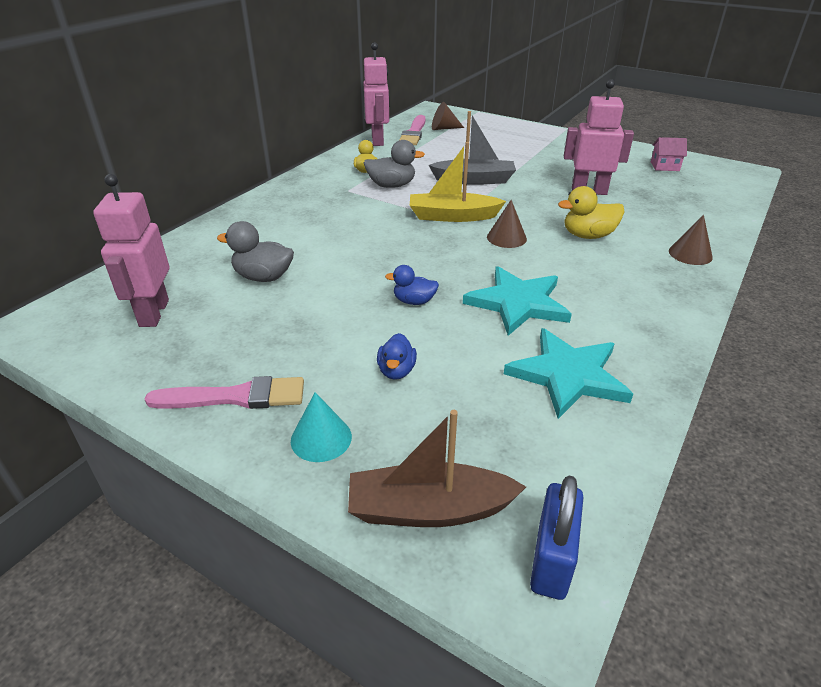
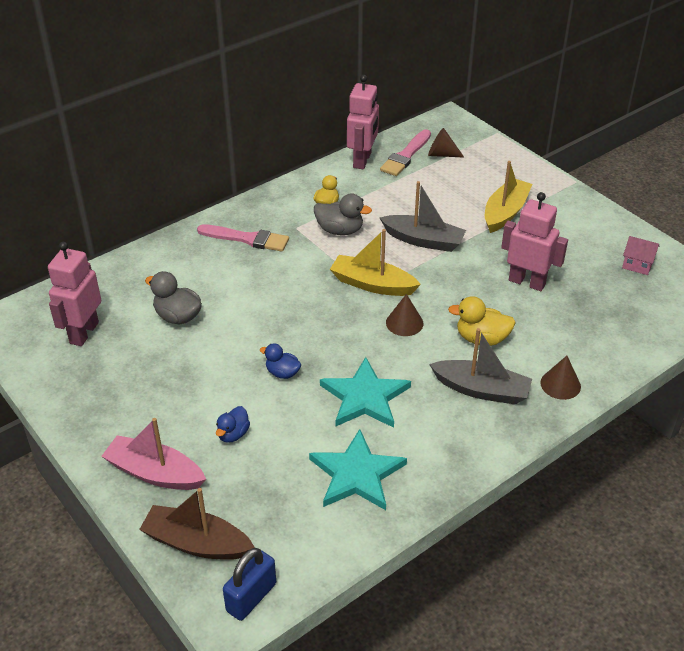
camera: 20 degrees right, 5 degrees up
(235, 397) = (113, 424): pink brush -> pink brush (247, 239)
(321, 438) = (154, 473): turquoise cone -> pink boat
(528, 153) = (505, 212): none -> yellow boat
(625, 273) = (481, 390): none -> grey boat

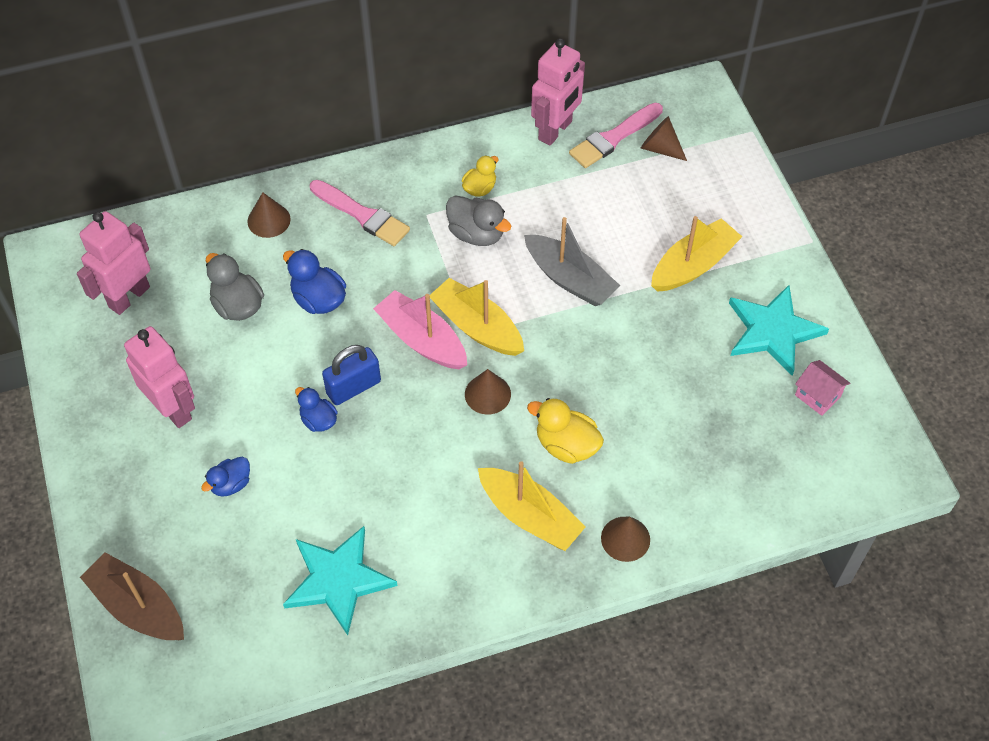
camera: 20 degrees right, 15 degrees up
(154, 473) = (131, 506): pink boat -> pink boat (422, 339)
(175, 258) = (269, 220): none -> brown cone
(241, 297) = (318, 299): none -> blue duck
(251, 597) = (165, 689): blue padlock -> blue padlock (353, 387)
(365, 397) = (393, 482): turquoise star -> turquoise star (773, 331)
(481, 390) = (530, 516): grey boat -> yellow boat
(527, 282) = (664, 380): pink robot -> pink robot (173, 409)

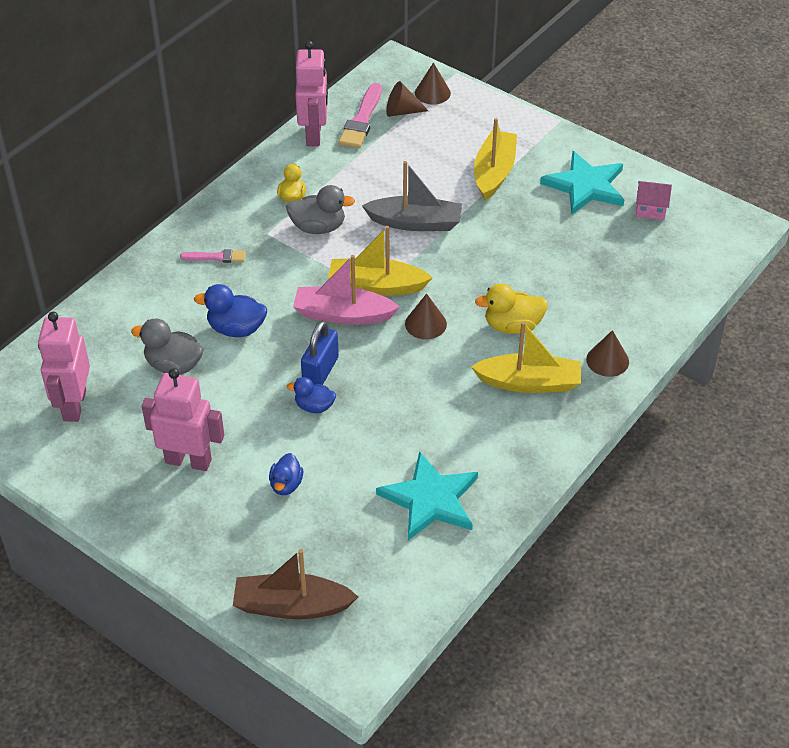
camera: 35 degrees left, 10 degrees down
(269, 220) = (143, 296): brown cone -> brown cone (432, 93)
(362, 215) = (216, 257): pink brush -> pink brush, size x0.59

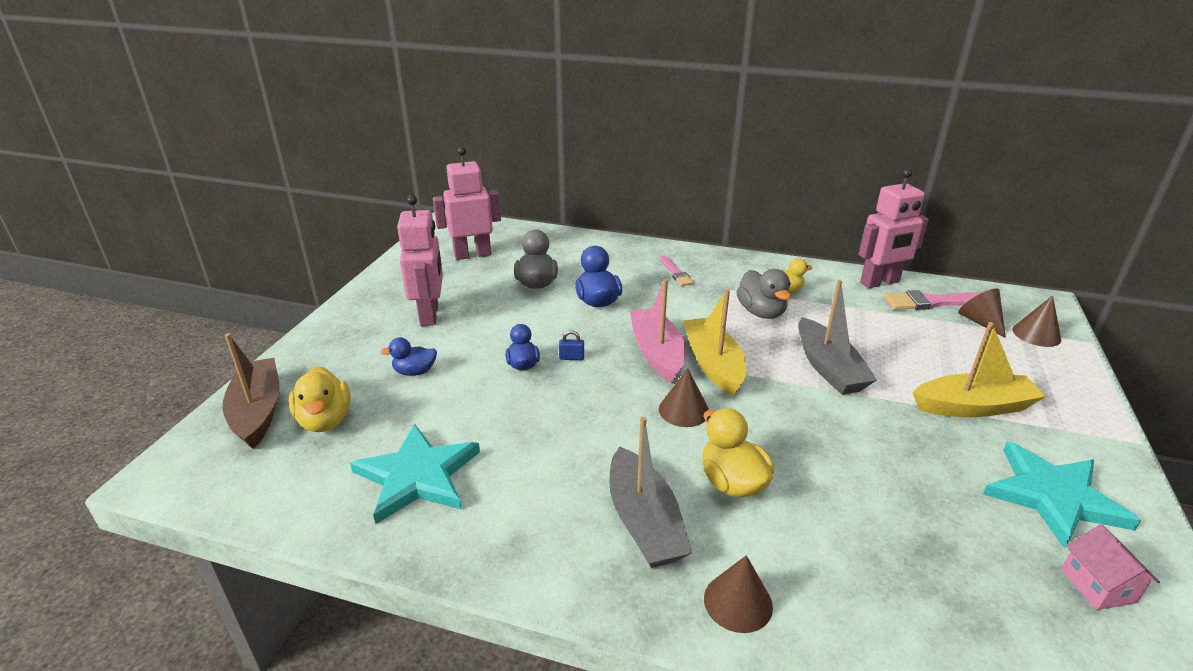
camera: 70 degrees right, 15 degrees down
(320, 371) = (571, 357): blue padlock -> blue padlock, size x0.46
(329, 556) = (325, 420): none -> yellow duck
(529, 382) = (644, 522): yellow boat -> grey boat

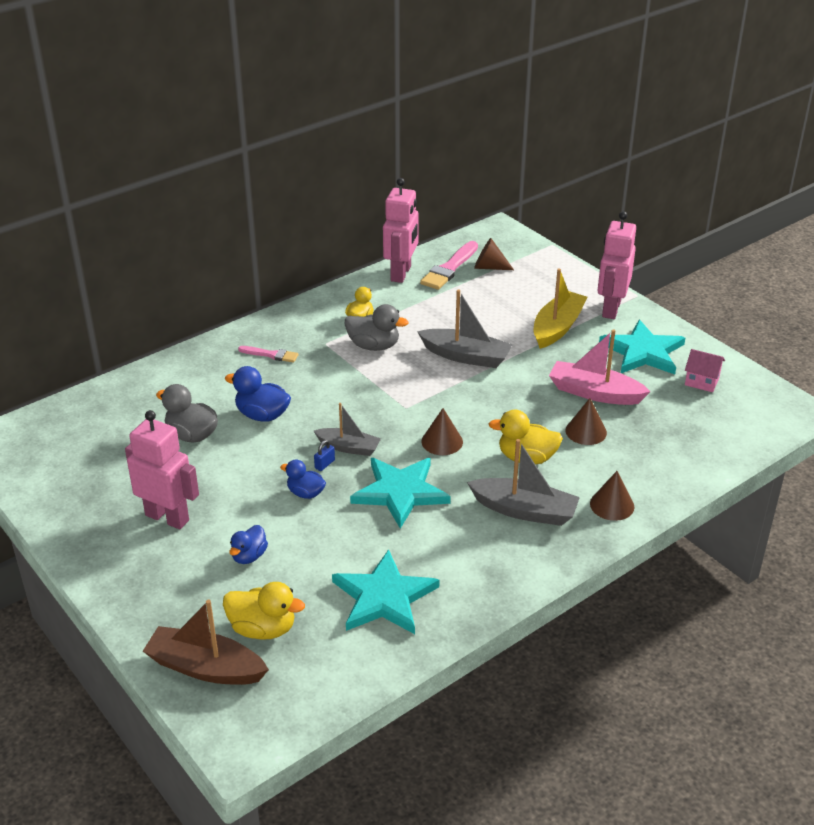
camera: 55 degrees left, 5 degrees up
(472, 255) = (87, 452): pink robot -> pink robot (611, 309)
(580, 417) = (400, 492): none -> turquoise star
(608, 360) = (348, 447): none -> grey boat
(657, 353) = (366, 420): pink boat -> pink boat (594, 393)
(713, 364) = (408, 402): yellow boat -> none
(1036, 334) = (523, 257): brown cone -> brown cone (586, 431)

